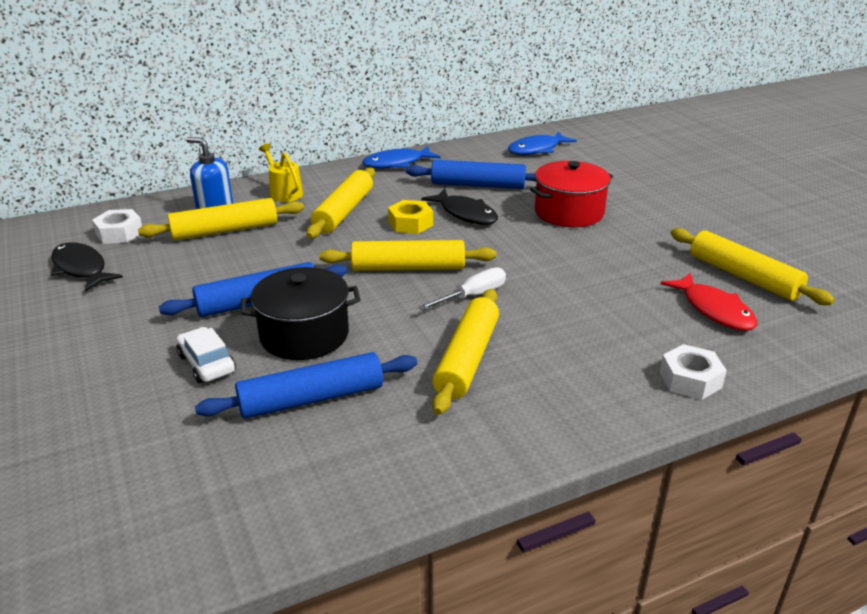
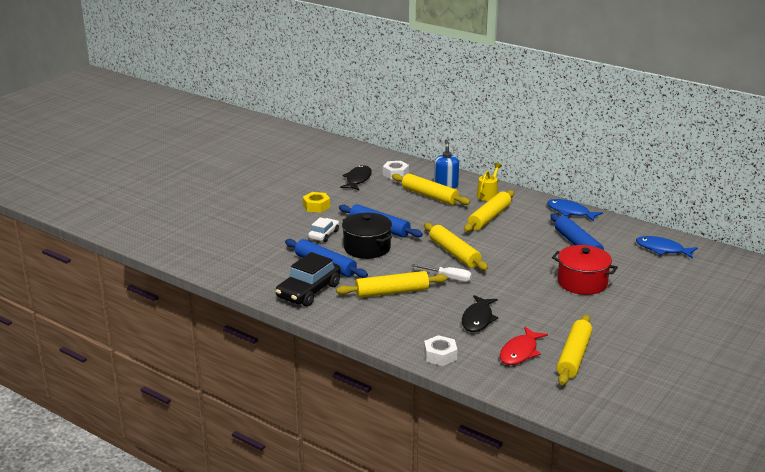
camera: 60 degrees right, 5 degrees down
(343, 212) = (489, 217): yellow rolling pin -> yellow rolling pin turned 45 degrees counterclockwise
(381, 451) = (309, 291): none -> black car
(410, 223) = (501, 239): yellow nut -> yellow nut (316, 206)
(465, 214) = (535, 251): black fish -> black fish (478, 319)

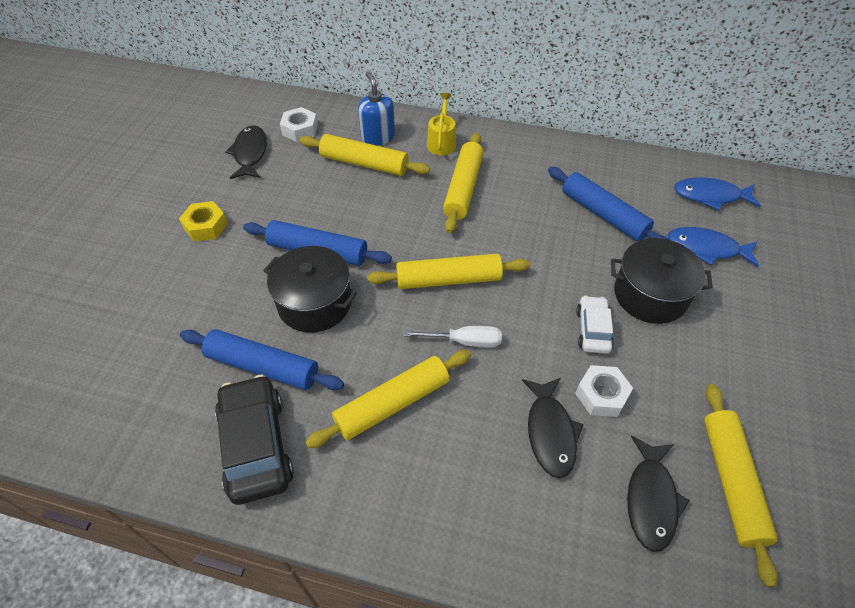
camera: 20 degrees left, 25 degrees up
(309, 291) = (256, 445): black car -> black car turned 150 degrees clockwise
(324, 235) = (237, 290): white car -> white car (592, 330)
(440, 355) = (535, 556): white nut -> white nut (601, 395)
(454, 253) = (448, 279): yellow rolling pin -> yellow rolling pin turned 45 degrees counterclockwise
(520, 352) = (651, 500): red fish -> black fish
(570, 212) = (561, 151): blue fish -> blue fish (706, 248)
(582, 282) = (650, 295): red pot -> black pot

